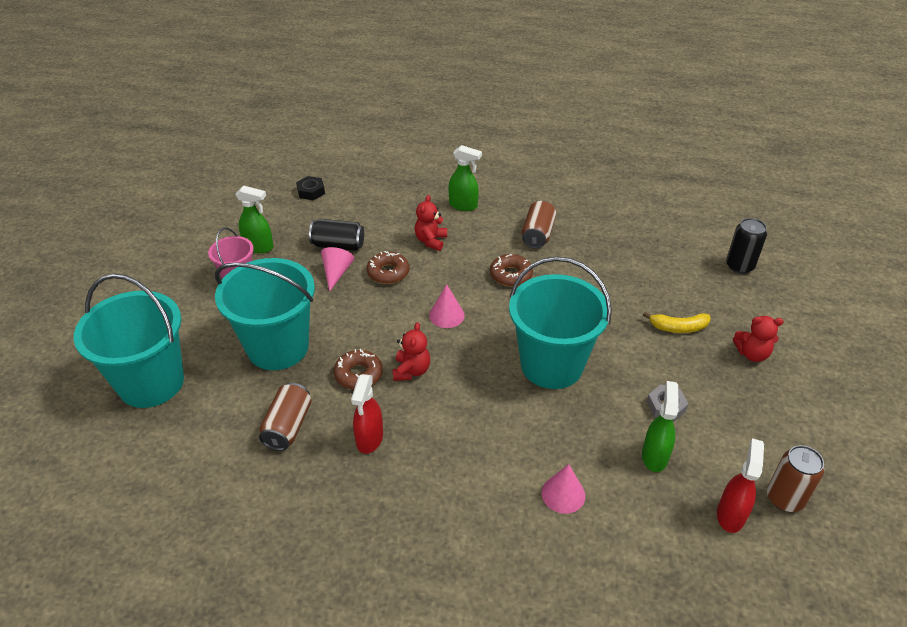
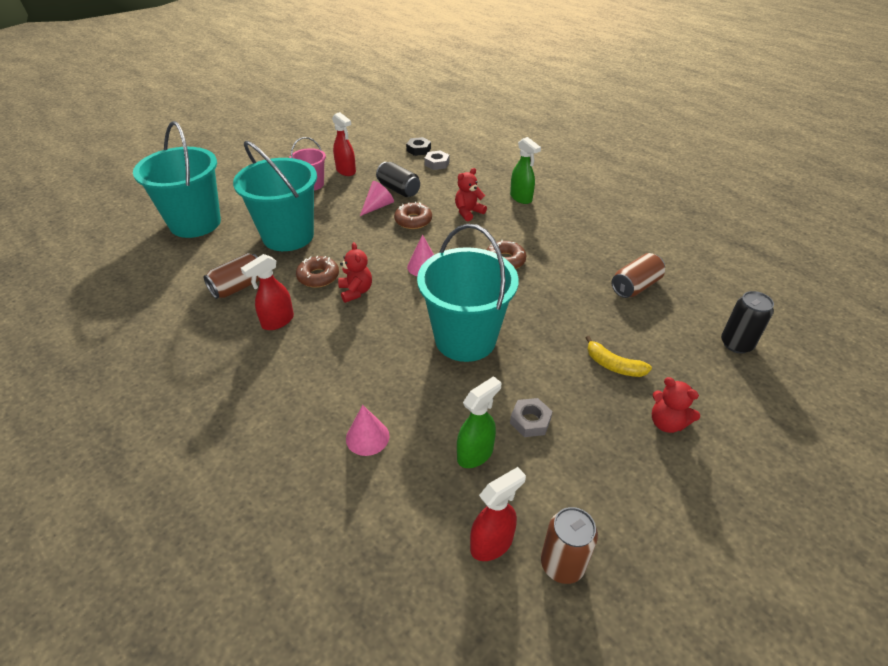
camera: 35 degrees right, 0 degrees up
(259, 247) = (346, 171): green spray bottle -> red spray bottle
(346, 200) = (437, 163): none -> grey nut
(411, 371) = (356, 291): red teddy bear -> red teddy bear turned 60 degrees counterclockwise
(537, 234) = (560, 241): brown can -> brown can (635, 286)

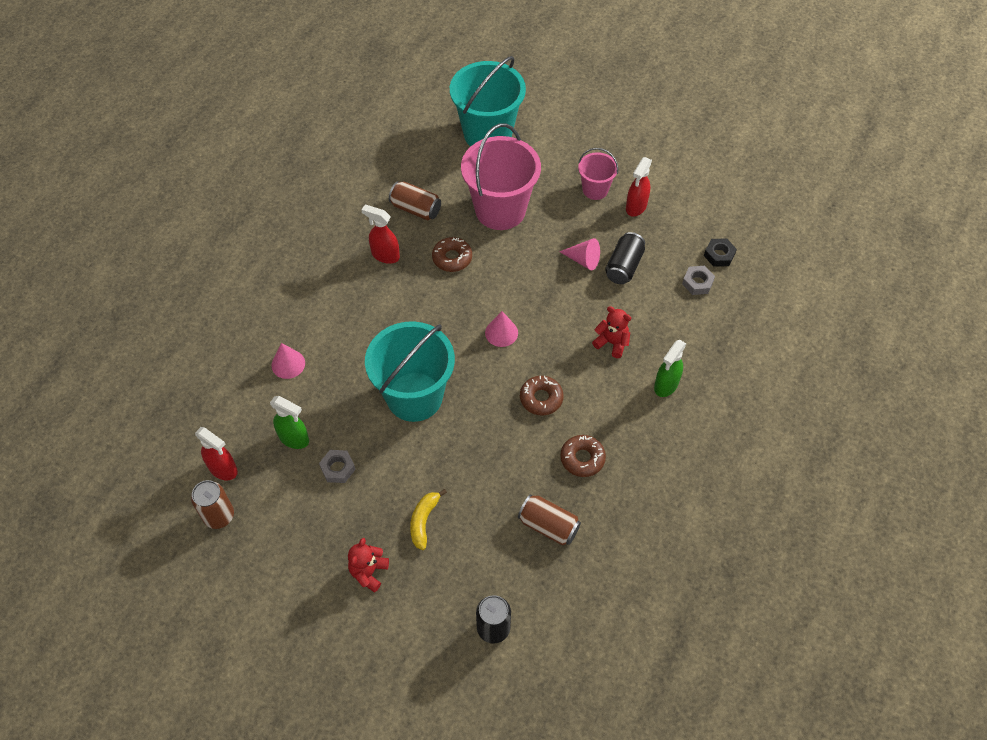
camera: 70 degrees right, 15 degrees up
(288, 236) = (500, 210): turquoise bucket -> pink bucket
(356, 291) = (444, 294): red teddy bear -> none
(413, 220) = (572, 299): brown donut -> brown donut (582, 458)

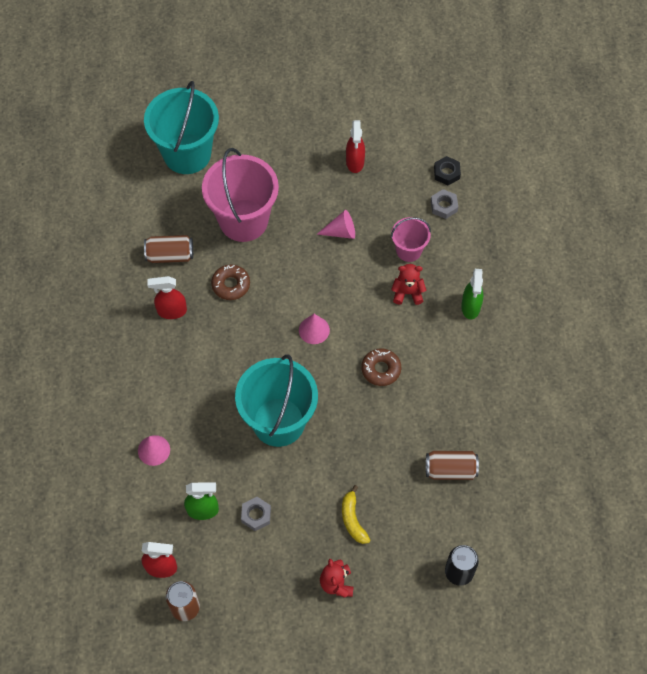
camera: 30 degrees left, 5 degrees up
(582, 458) = (443, 402): brown donut -> none
(595, 189) = (311, 162): pink bucket -> pink bucket (409, 250)
(624, 266) = (377, 221): black can -> none

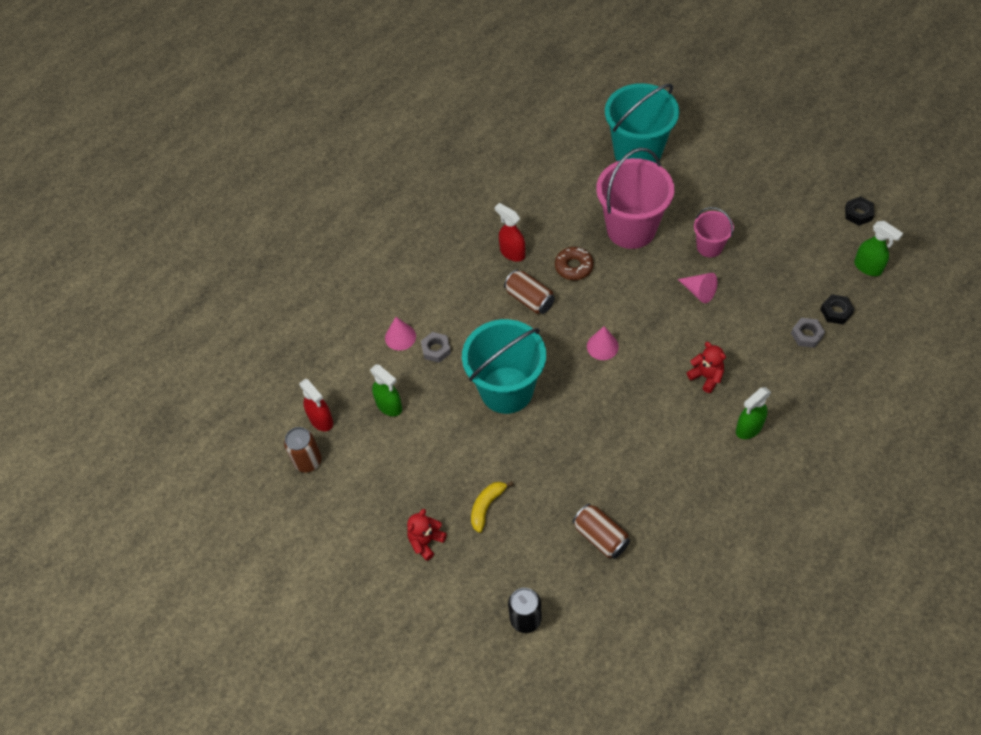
camera: 50 degrees right, 5 degrees down
(170, 255) = (551, 214): brown can -> brown can (529, 299)
(256, 515) = (421, 441): grey nut -> grey nut (436, 349)
(355, 162) = (764, 249): red spray bottle -> none
(381, 369) = (624, 416): brown donut -> none
(392, 84) = (858, 214): none -> black nut
(409, 250) = (741, 346): pink bucket -> pink bucket (709, 247)
(436, 122) = (868, 267): none -> green spray bottle

